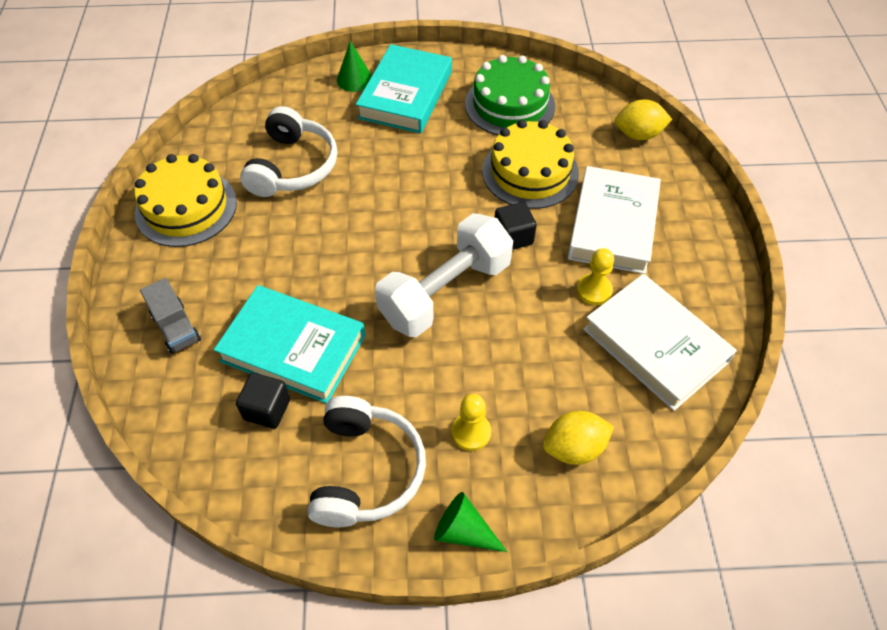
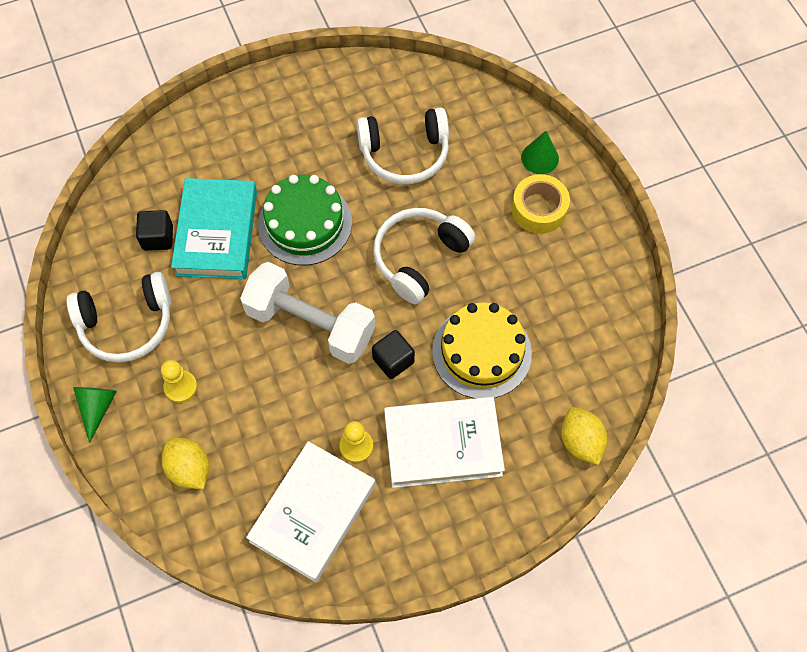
camera: 70 degrees right, 10 degrees up
(176, 327) = (209, 146): grey truck -> none
(186, 207) = (327, 97): yellow cake -> none
(405, 95) = (539, 209): turquoise book -> yellow tape
(413, 188) = (419, 258): none -> white headphones
(510, 105) = (568, 307): green cake -> green cake (305, 223)

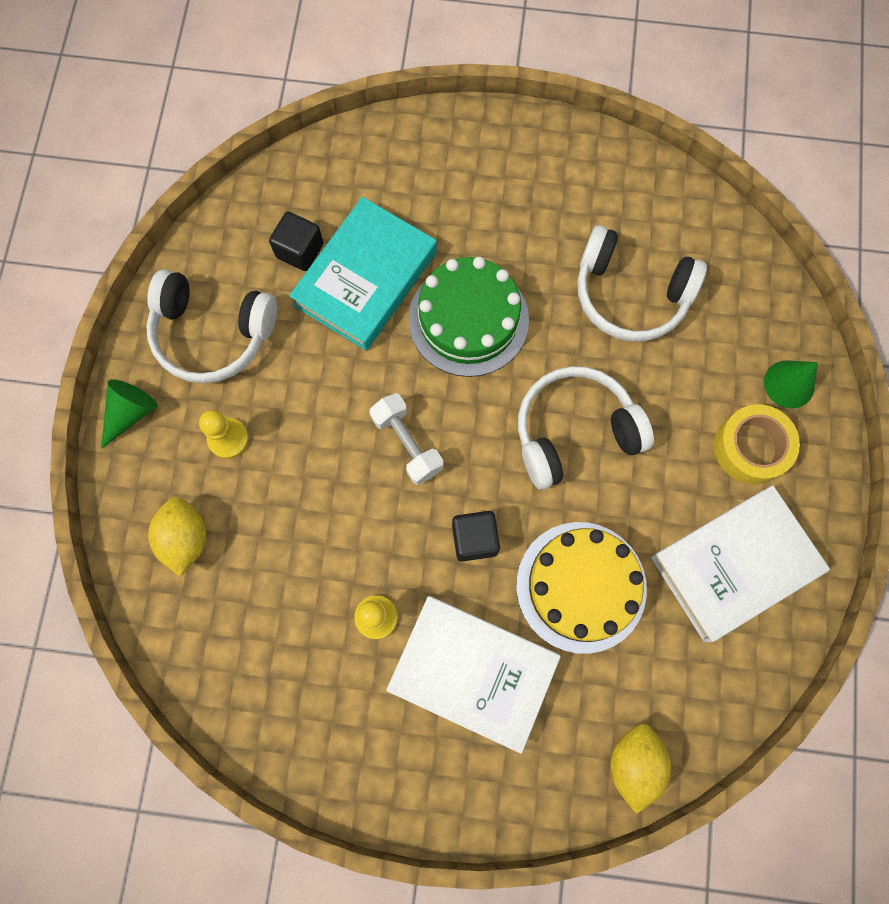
camera: 30 degrees right, 10 degrees up
(310, 324) = (407, 443): white dumbbell -> white dumbbell, size x0.54
(313, 513) = (286, 667): white book -> white book (734, 564)

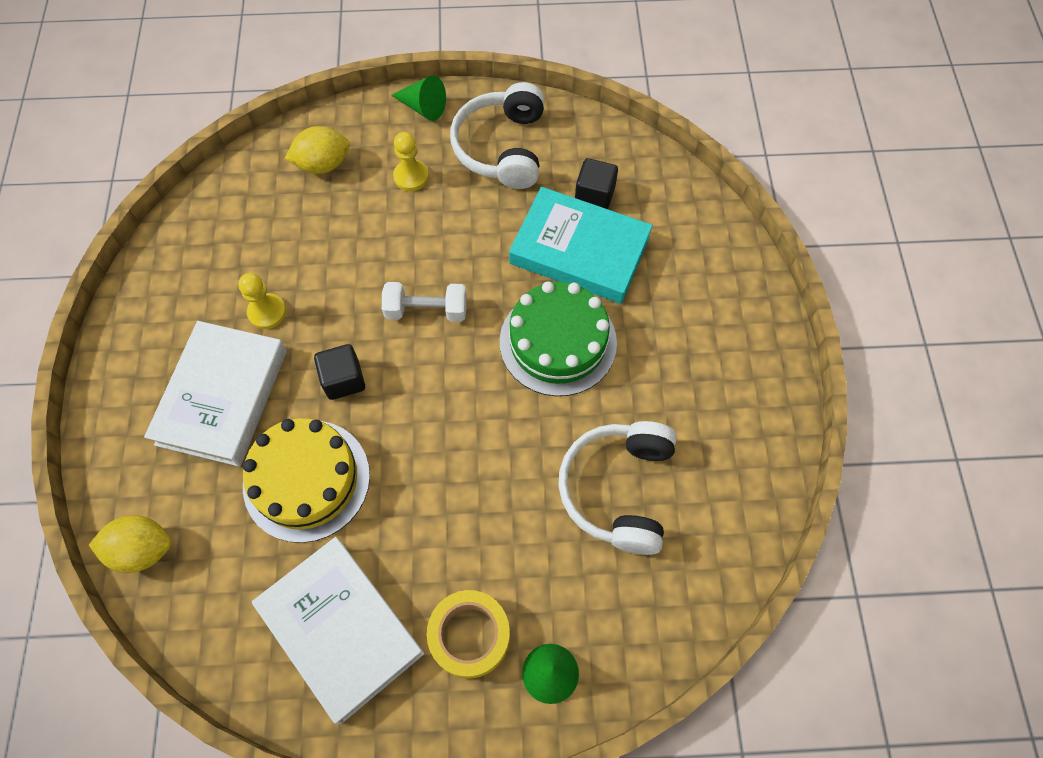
camera: 80 degrees right, 10 degrees down
(407, 443) = (426, 310): white dumbbell -> white dumbbell turned 45 degrees clockwise
(574, 432) = (460, 453): white headphones -> none

